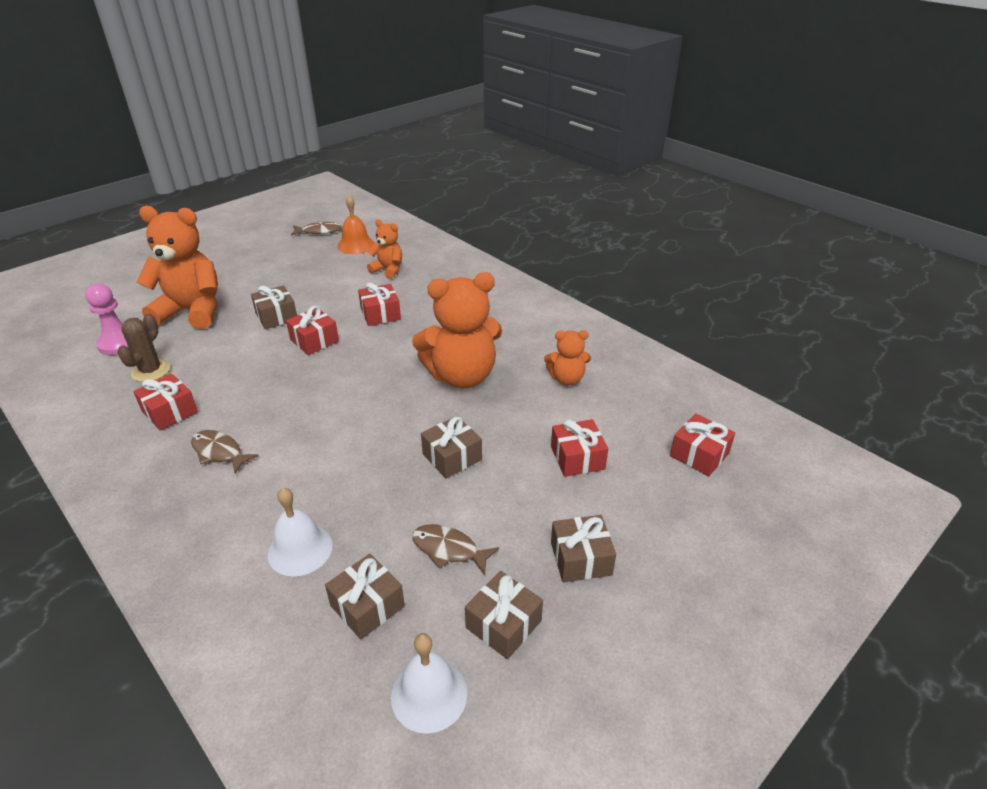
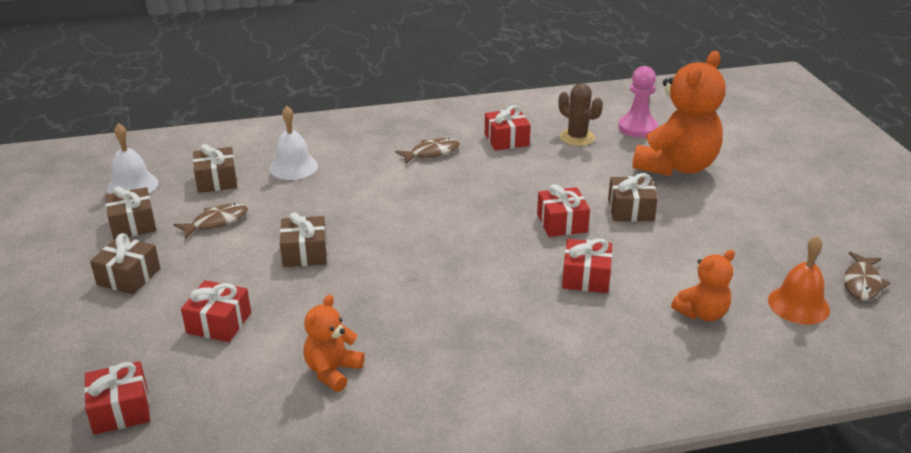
camera: 120 degrees right, 5 degrees down
(461, 376) = (412, 297): orange teddy bear -> none

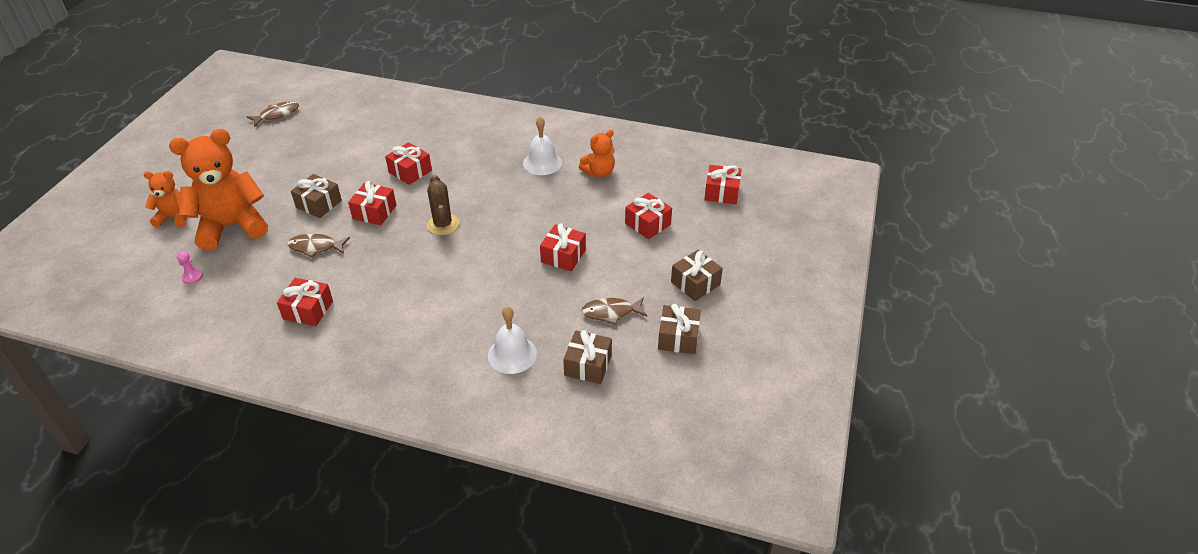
camera: 150 degrees left, 10 degrees up
(132, 185) = (665, 391): white bell -> white bell (542, 163)
(305, 253) = (563, 256): brown gift -> red gift
(431, 153) = (384, 321): brown fish -> brown fish (316, 247)
(577, 137) = (252, 287): brown cactus -> brown cactus (443, 225)
(637, 128) = (192, 277): pink pawn -> pink pawn, size x0.51
(702, 313) = (379, 131): orange teddy bear -> orange teddy bear (174, 217)
(798, 305) = (327, 117): orange bell -> none

